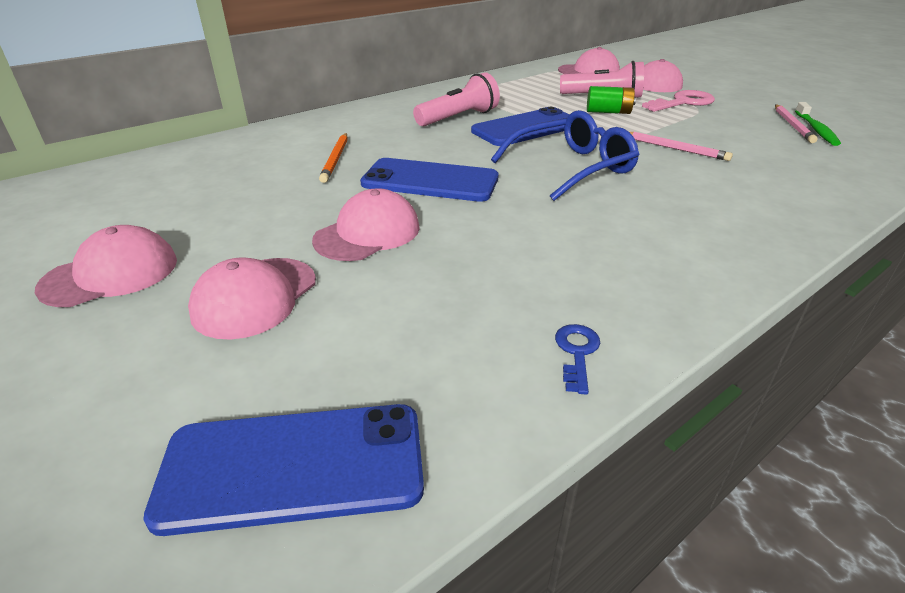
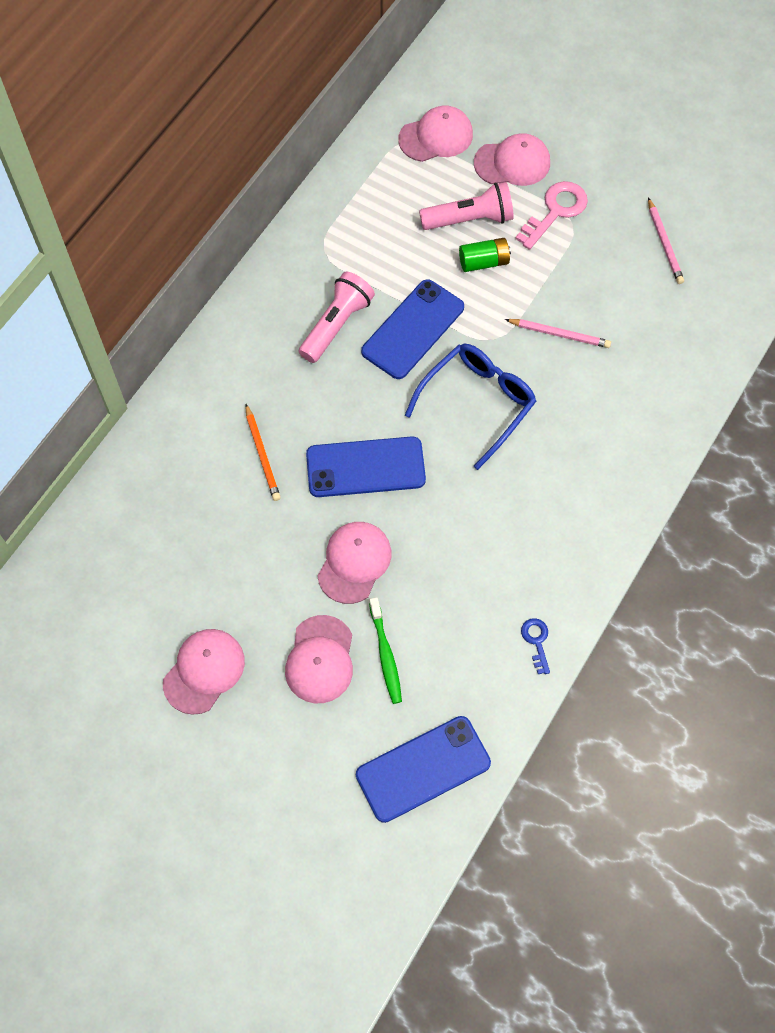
camera: 20 degrees left, 30 degrees up
(816, 129) = (685, 248): green toothbrush -> green toothbrush (385, 655)

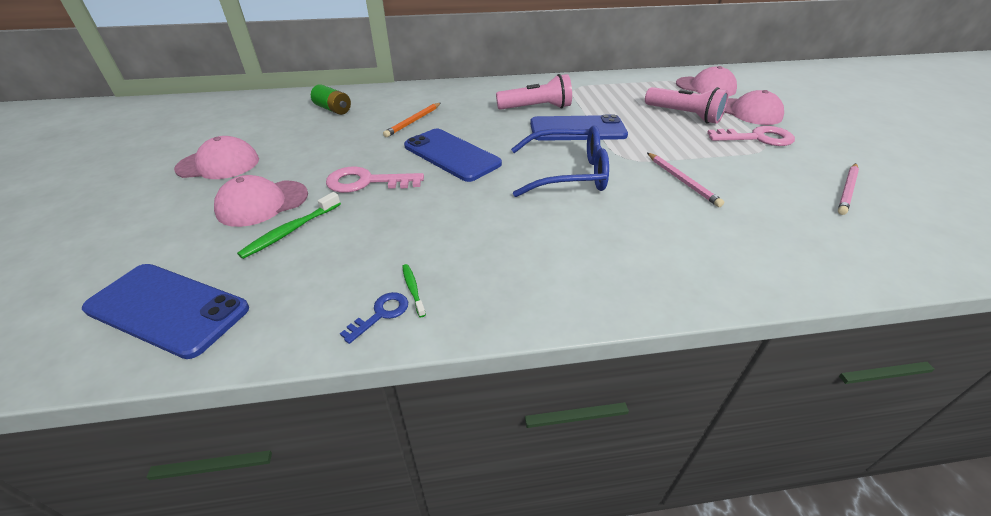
camera: 50 degrees right, 25 degrees down
(354, 562) = (367, 182): pink cap -> pink key
(484, 262) = (669, 131): green battery -> green battery (333, 109)
(528, 609) = (413, 289): none -> green toothbrush

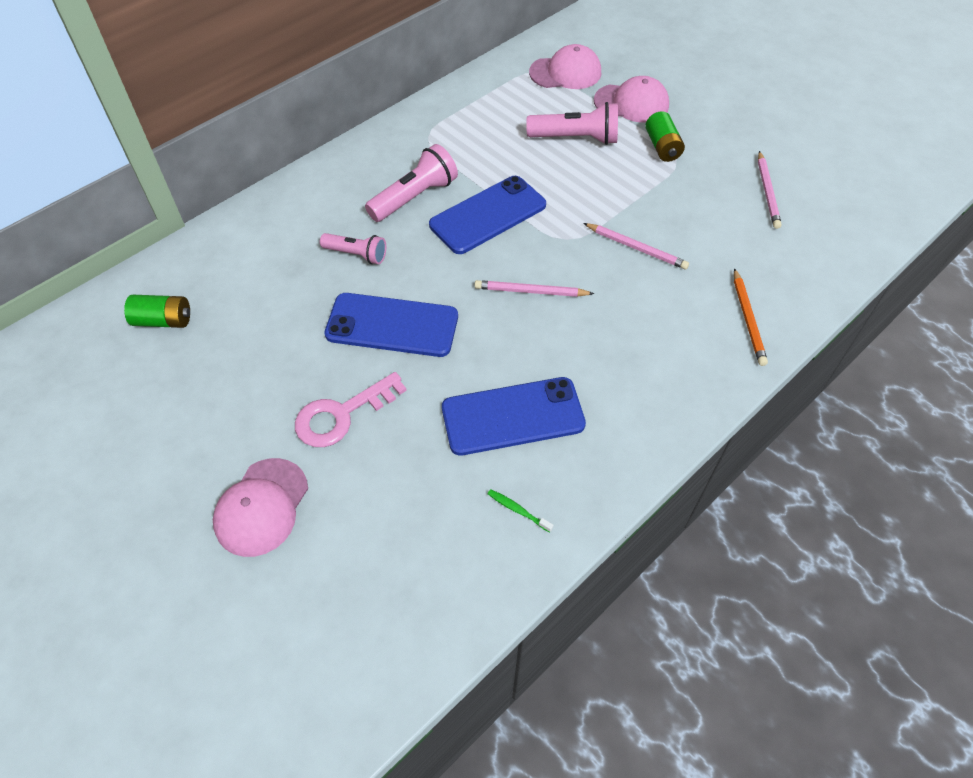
camera: 35 degrees left, 15 degrees up
(168, 308) = (327, 668): blue phone -> blue phone (512, 416)
(218, 164) = (131, 488): pink cap -> none
(291, 231) = (336, 520): green toothbrush -> none
(381, 314) = (516, 549): blue key -> none
(413, 121) = (293, 291): orange pencil -> orange pencil (747, 319)
(470, 119) = (356, 254): none -> pink flashlight
(568, 173) = (531, 291): blue glasses -> pink pencil
(757, 138) = (662, 147): pink key -> green battery

